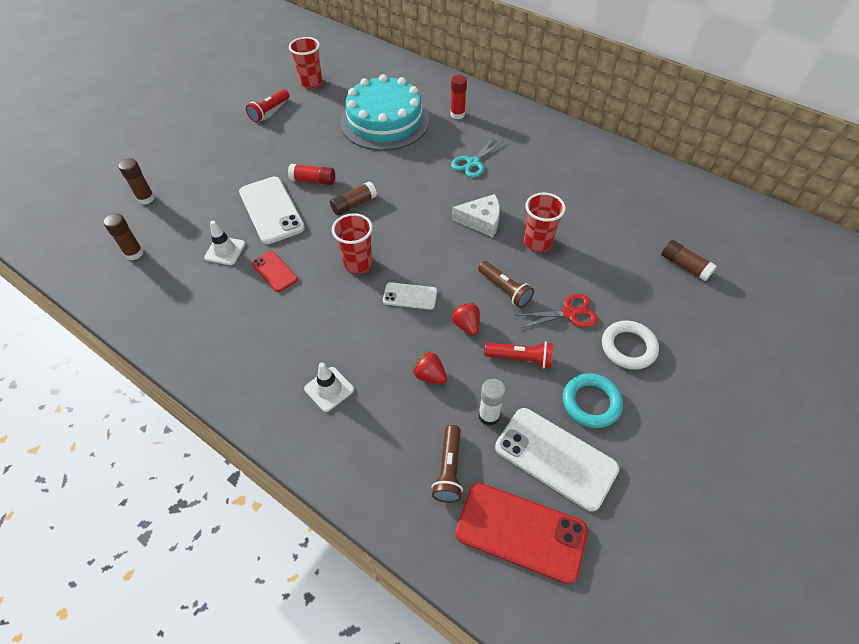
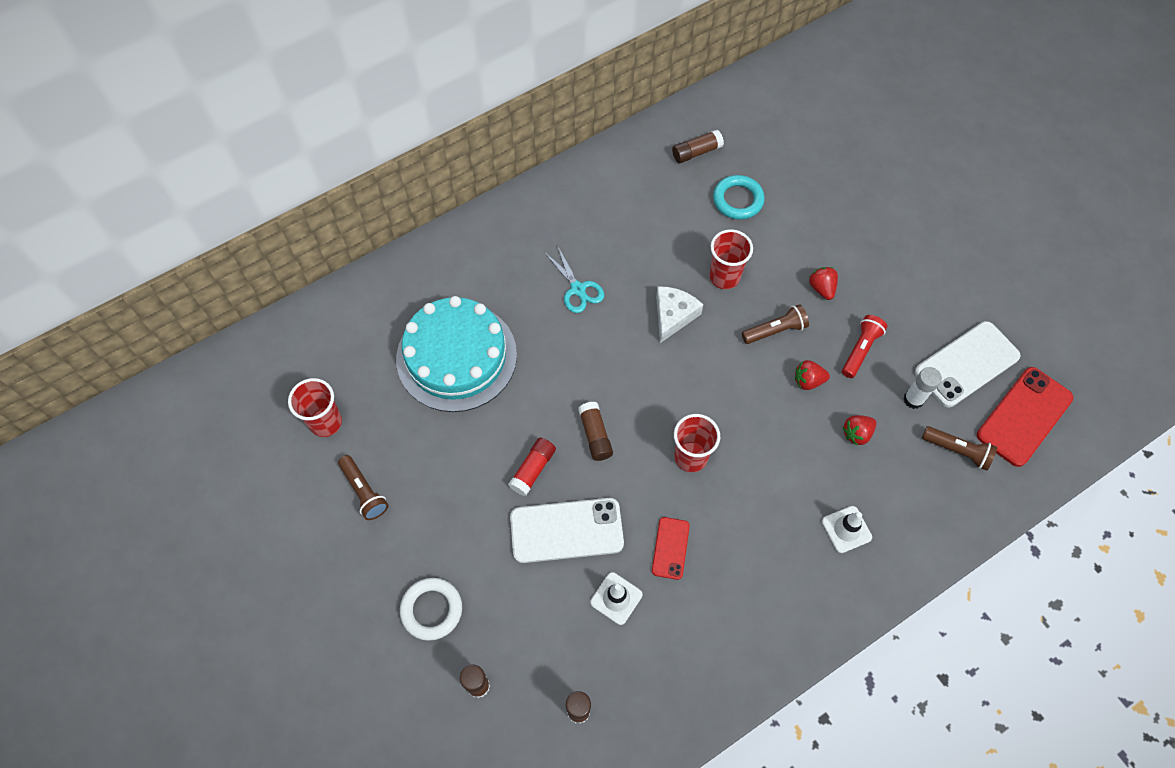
camera: 70 degrees left, 10 degrees up
(269, 111) = (364, 492): red flashlight -> brown flashlight
(274, 271) = (670, 548): red phone -> red phone turned 60 degrees counterclockwise
(410, 296) = (754, 419): white phone -> none
(457, 114) = (483, 273): red glue stick -> none
(569, 313) = (821, 288): red scissors -> red strawberry
(591, 403) = (921, 314): turquoise ring -> turquoise ring (738, 200)
(628, 347) = (874, 260): white ring -> white ring (431, 610)
(684, 266) = (797, 171): brown glue stick -> brown glue stick (696, 152)

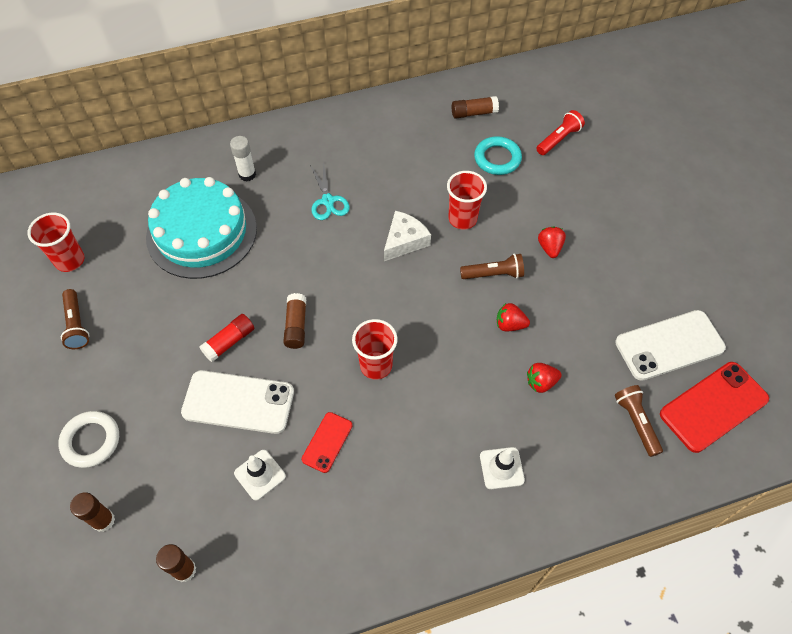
camera: 15 degrees right, 5 degrees down
(860, 350) = (569, 309): red flashlight -> red flashlight (559, 139)
(913, 399) = (606, 365): white glue stick -> white glue stick (247, 174)
(957, 451) = (636, 422): brown flashlight -> brown flashlight turned 150 degrees counterclockwise

